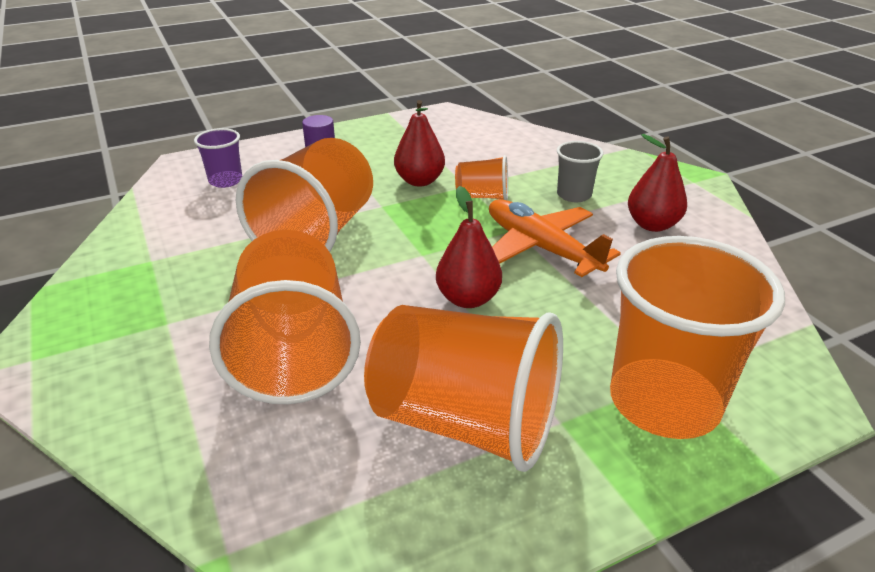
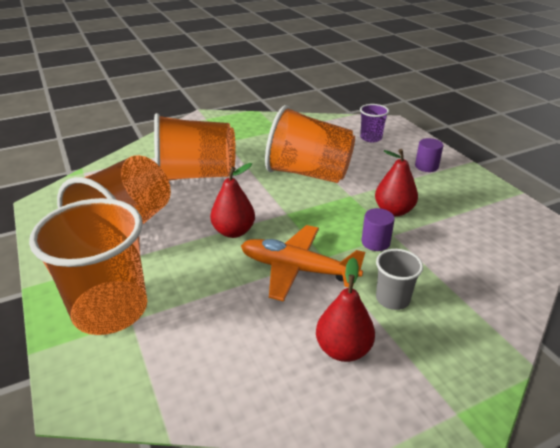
camera: 90 degrees right, 0 degrees up
(482, 196) = (375, 242): orange cup -> purple cylinder
(540, 248) = (297, 269): orange plane -> orange plane turned 120 degrees counterclockwise

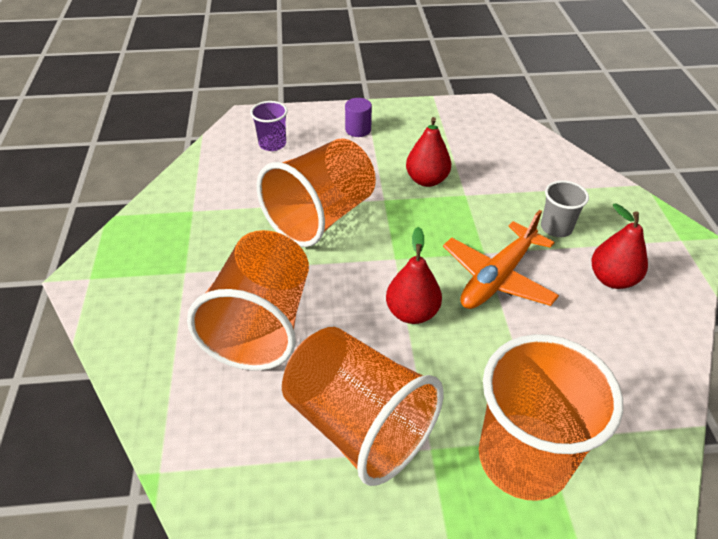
camera: 70 degrees left, 10 degrees up
(375, 242) = (473, 210): purple cylinder -> none

